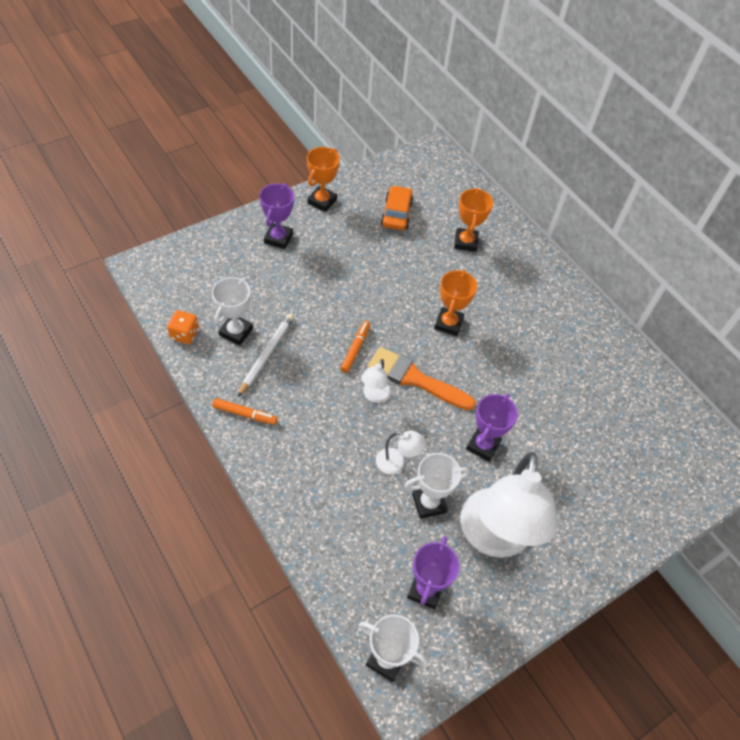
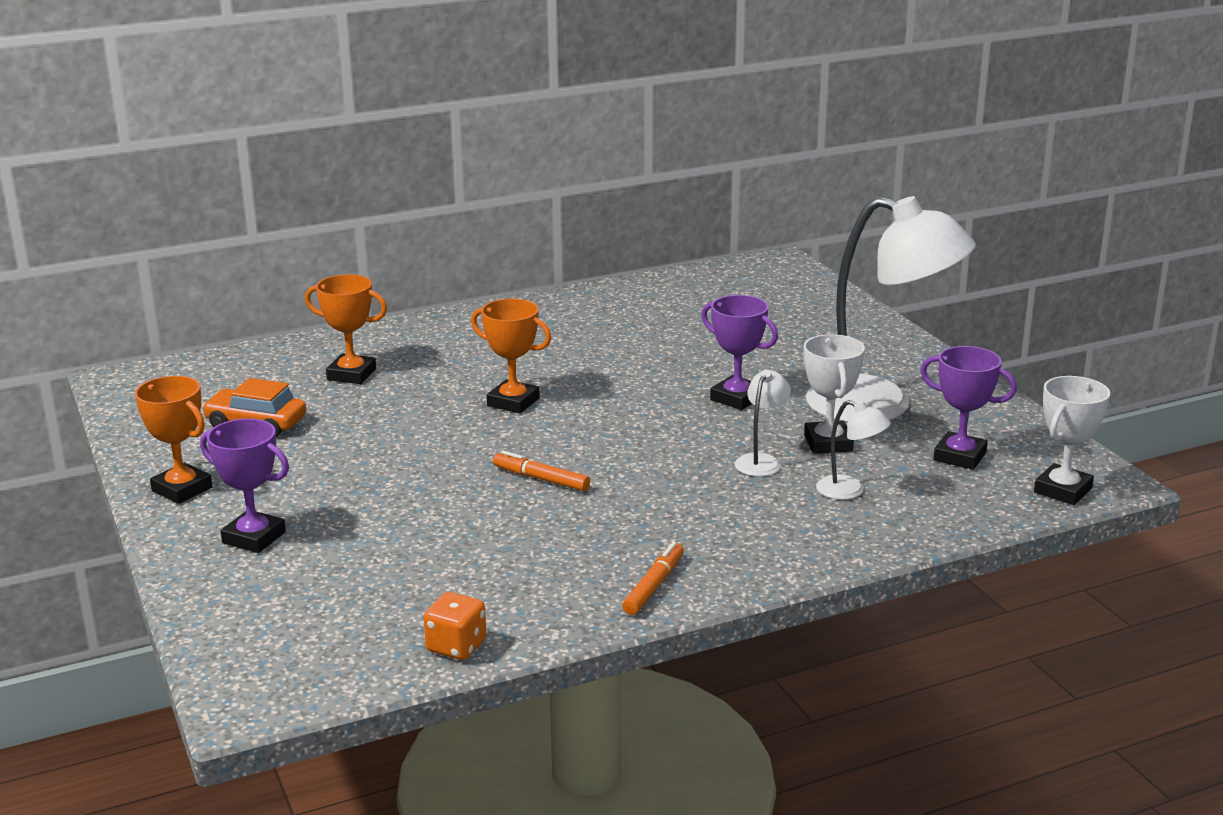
camera: 75 degrees left, 30 degrees down
(236, 332) = (468, 590): white trophy -> none
(266, 355) = (531, 560): white pencil -> none
(374, 396) = (638, 469): white lamp -> white lamp (849, 491)
(415, 379) = (612, 435): orange brush -> none

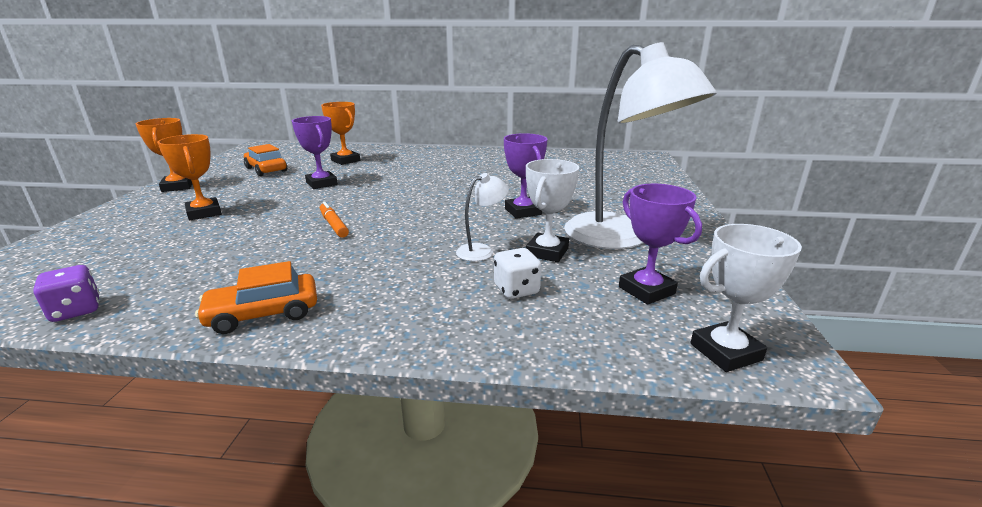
camera: 30 degrees right, 0 degrees up
(254, 537) = (149, 214): purple trophy -> purple trophy (322, 184)
(456, 646) = (76, 310): orange dice -> purple dice
(513, 402) = (394, 186): orange trophy -> orange trophy (204, 213)
(654, 586) = (263, 313): orange marker -> orange car
(849, 491) = (516, 290): white lamp -> white dice

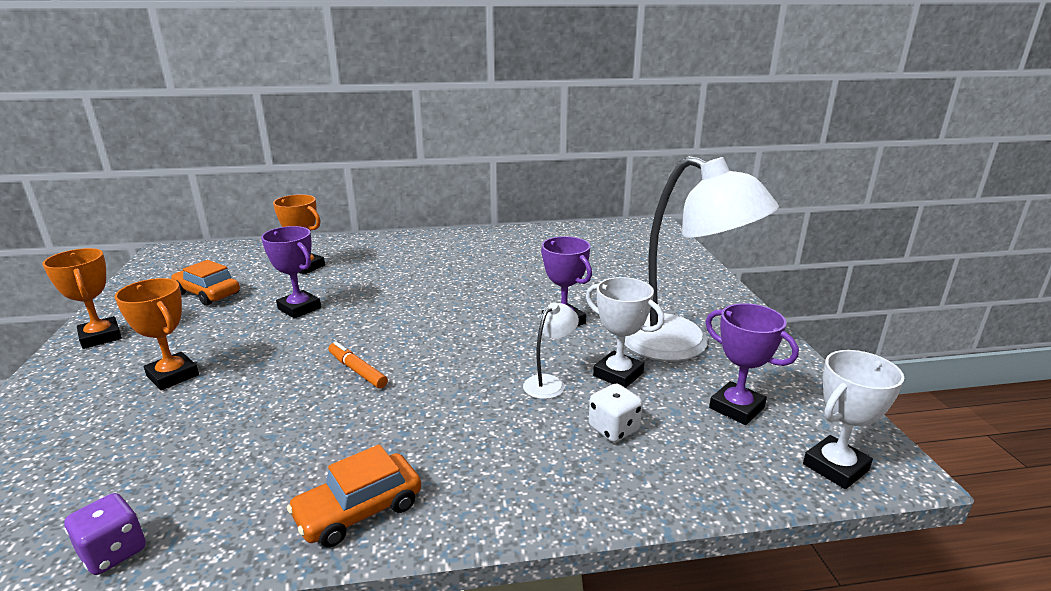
camera: 15 degrees left, 0 degrees up
(547, 252) = (618, 374): white trophy -> white trophy turned 60 degrees counterclockwise

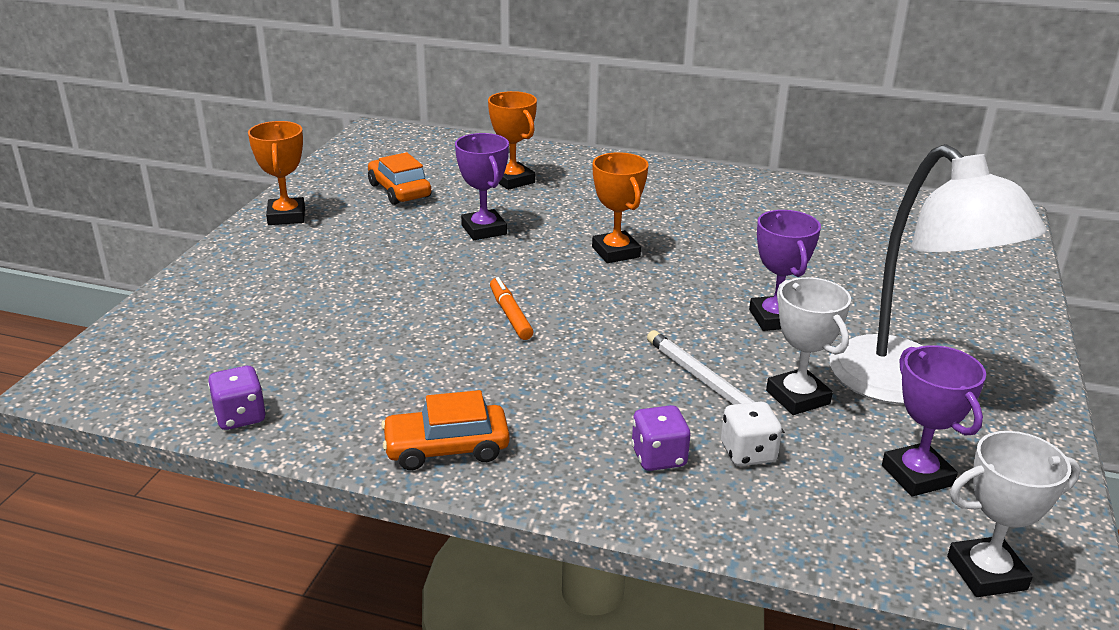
camera: 25 degrees right, 5 degrees up
(173, 375) = (336, 273): orange trophy -> orange trophy (616, 252)
(549, 383) = (709, 384): white lamp -> white pencil
(550, 455) = (658, 457): none -> purple dice

